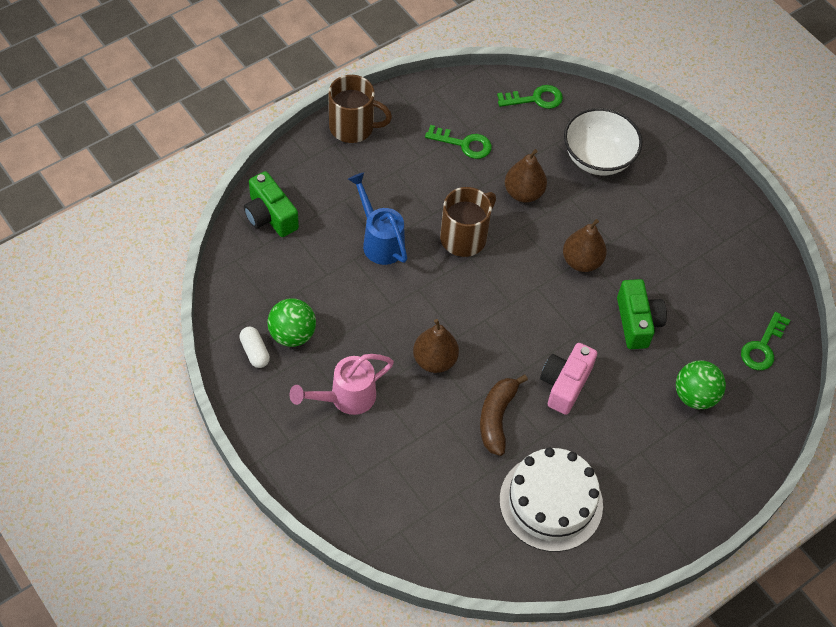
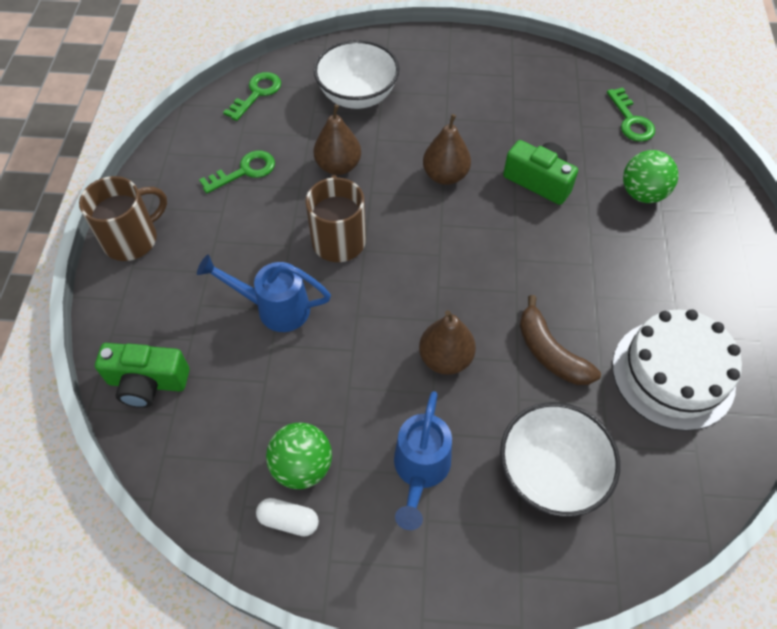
camera: 45 degrees left, 0 degrees up
(345, 398) = (420, 471): pink watering can -> blue watering can
(409, 471) = (550, 473): none -> white bowl
(565, 384) = (557, 274): pink camera -> none

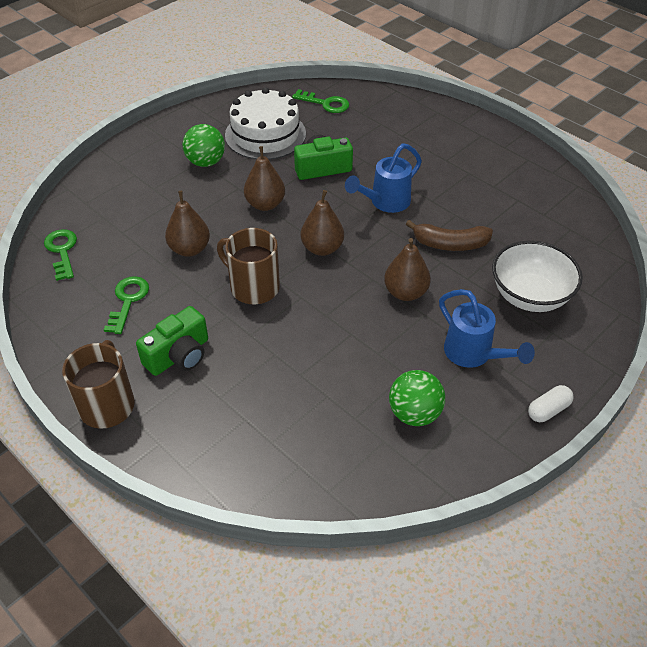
camera: 50 degrees left, 10 degrees down
(147, 382) = (255, 467): green camera -> green camera (179, 355)
(274, 308) = (271, 355): blue watering can -> blue watering can (385, 203)
(289, 520) = (448, 445): white capsule -> white capsule (548, 410)
(357, 96) = (140, 202): white bowl -> none
(435, 255) = (322, 248): none -> brown pear
(642, 193) = (383, 135): green ball -> green ball (206, 162)
(673, 374) = (515, 205): white cake -> white cake (265, 134)

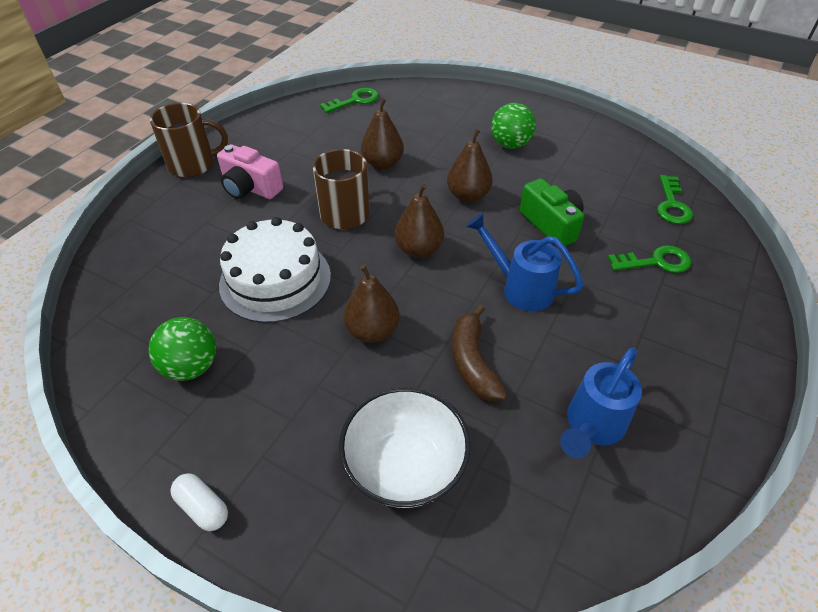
camera: 75 degrees right, 0 degrees up
(128, 301) = (308, 146): green key -> green key (656, 262)
(179, 355) = (250, 188): green camera -> pink camera
(265, 134) = (581, 172): white cake -> white cake (275, 280)
(474, 355) = (285, 412): blue watering can -> blue watering can (591, 427)

